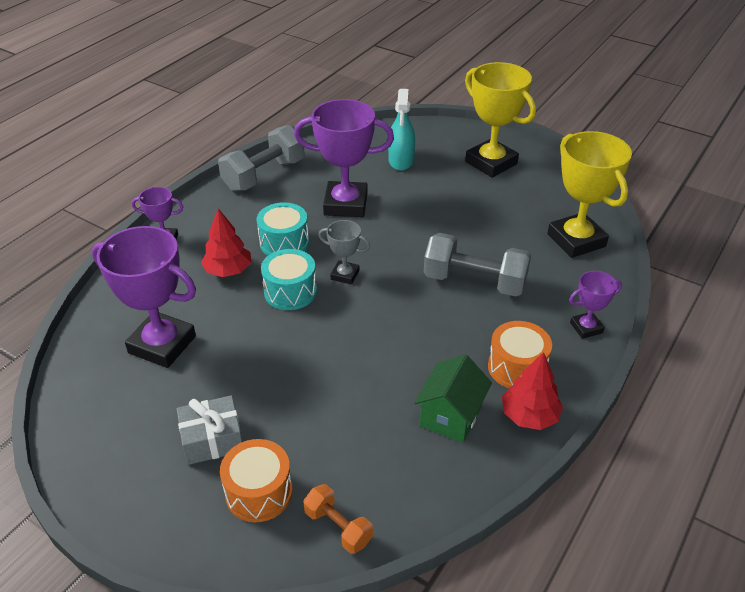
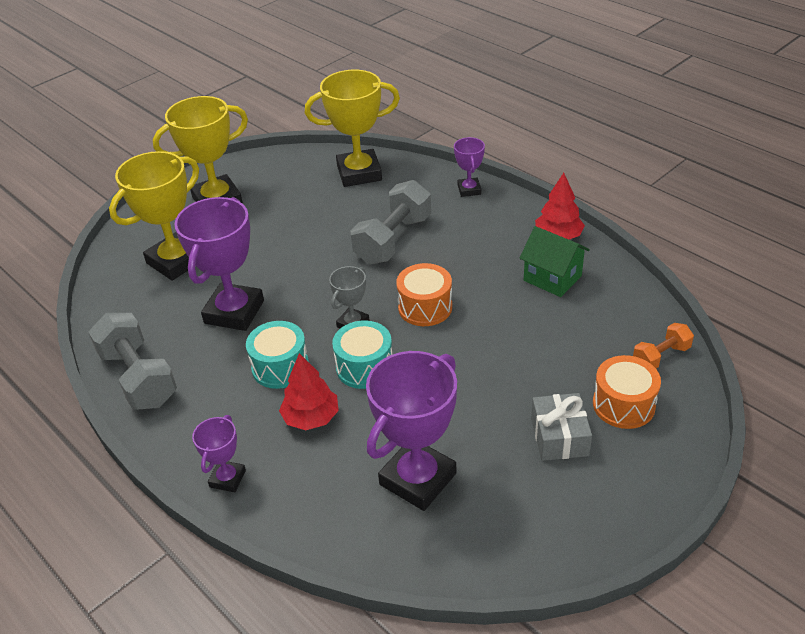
camera: 75 degrees left, 0 degrees up
(401, 160) = (176, 261): turquoise spray bottle -> yellow trophy
(517, 367) = (505, 233): orange drum -> orange drum (425, 307)

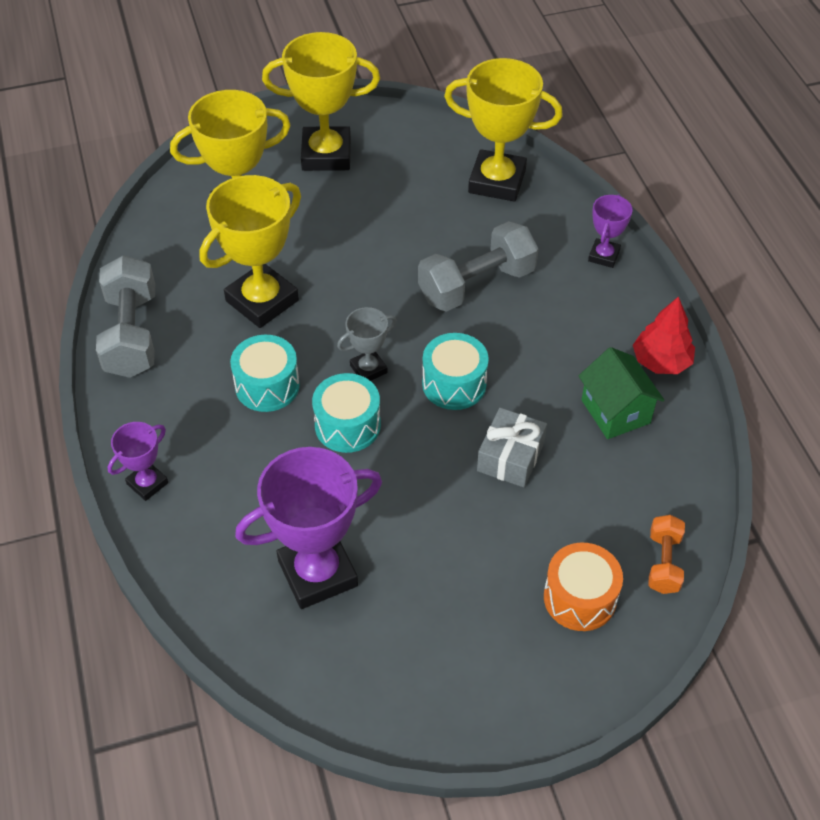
camera: 25 degrees right, 10 degrees up
(234, 312) = (262, 301): purple trophy -> yellow trophy
(311, 417) = (261, 456): red tree -> none
(425, 307) = (454, 384): orange drum -> turquoise drum
(559, 437) = (486, 599): grey gift -> grey gift (510, 457)
(661, 356) = (663, 563): orange dumbbell -> orange dumbbell turned 75 degrees counterclockwise

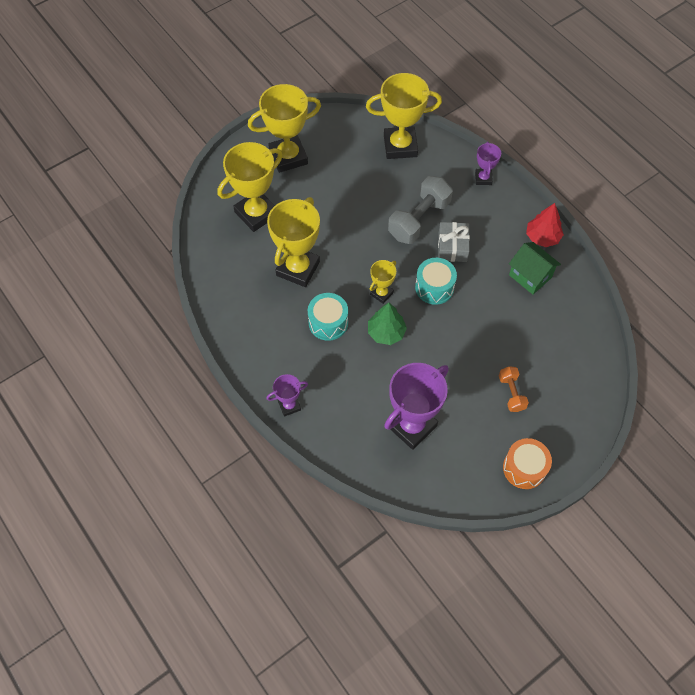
camera: 20 degrees left, 10 degrees up
(132, 334) = (230, 315): grey dumbbell -> none
(147, 483) = (289, 405): purple trophy -> purple trophy turned 45 degrees clockwise
(347, 425) = (386, 332): turquoise drum -> green tree
(368, 369) = (381, 293): grey trophy -> yellow trophy
(510, 457) = (485, 322): grey gift -> grey gift (452, 247)
(580, 598) = (556, 392): orange drum -> orange drum (524, 468)
(663, 563) = (591, 357): orange dumbbell -> orange dumbbell (511, 393)

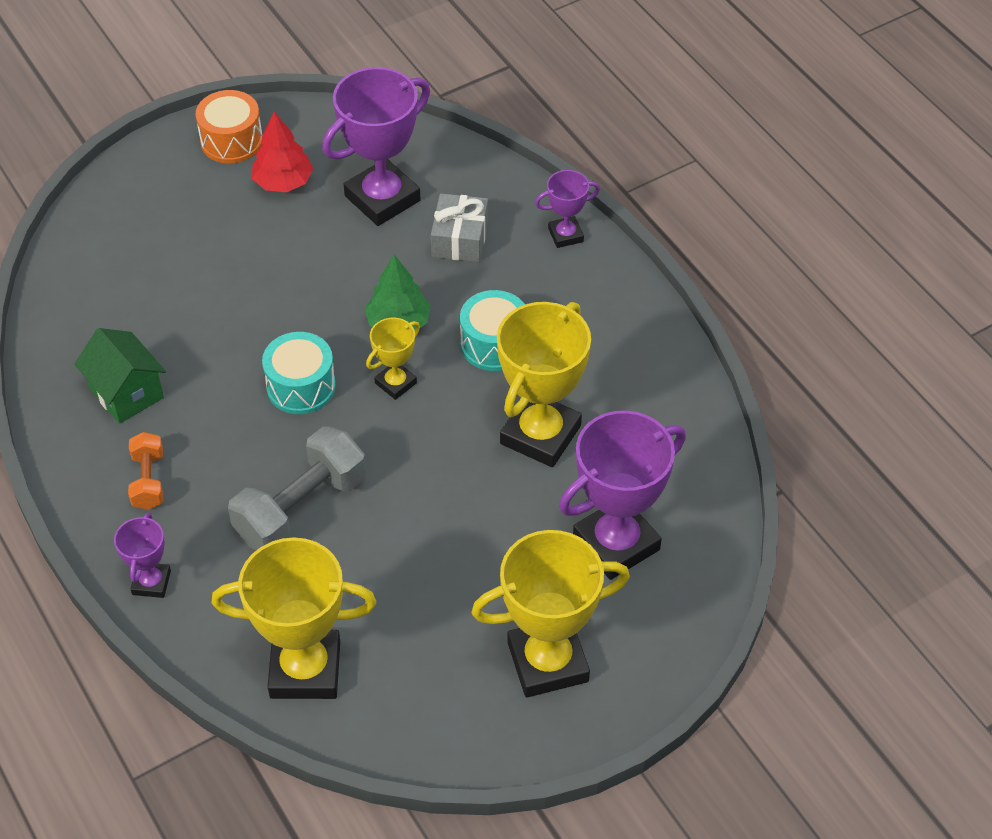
camera: 175 degrees left, 10 degrees down
(256, 213) = (616, 543): yellow trophy -> purple trophy
(452, 247) = (251, 452): grey gift -> grey gift (460, 239)
(511, 393) = (219, 228): orange dumbbell -> orange dumbbell (148, 481)
(542, 237) = (78, 458): red tree -> red tree (283, 182)

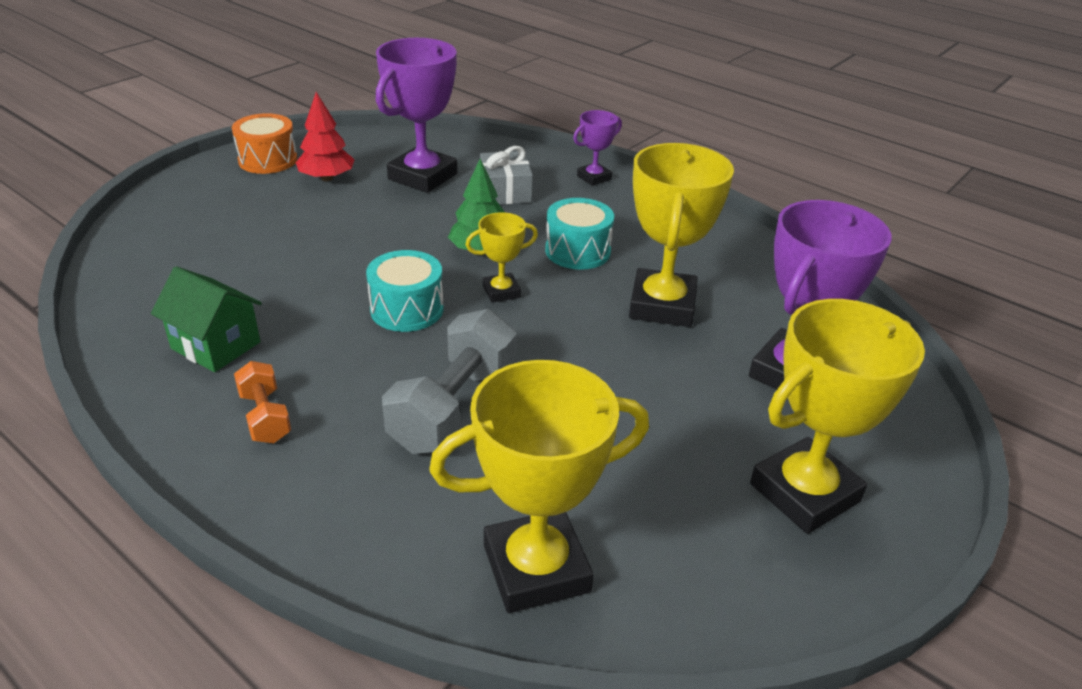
camera: 20 degrees left, 15 degrees down
(151, 582) = (301, 518): purple trophy -> none
(395, 383) = (501, 292): yellow trophy -> yellow trophy turned 45 degrees clockwise

